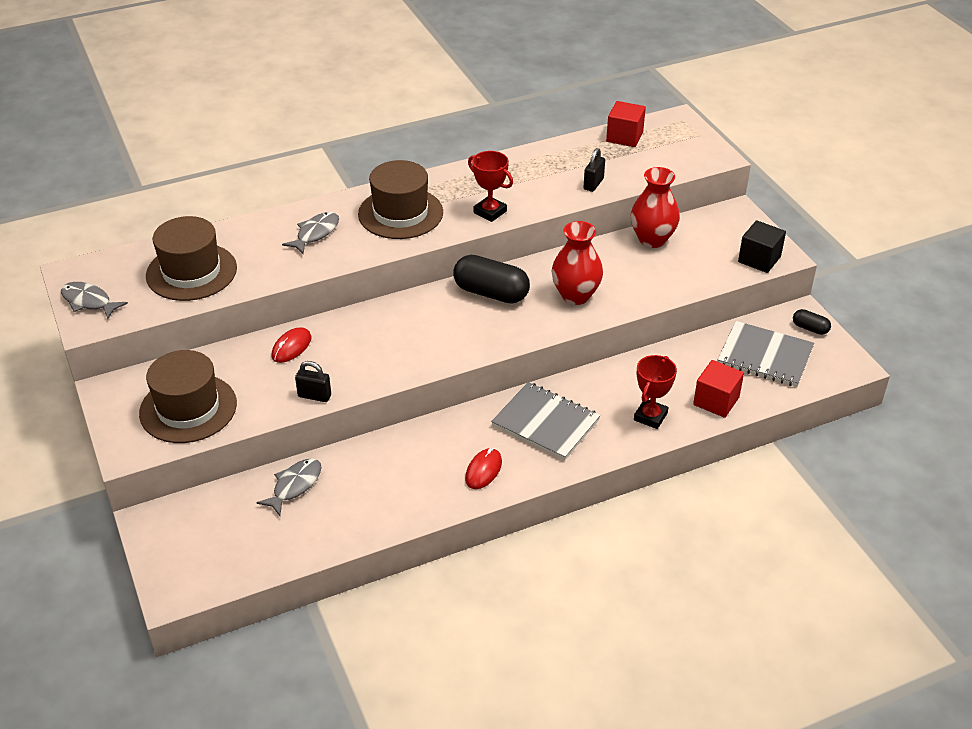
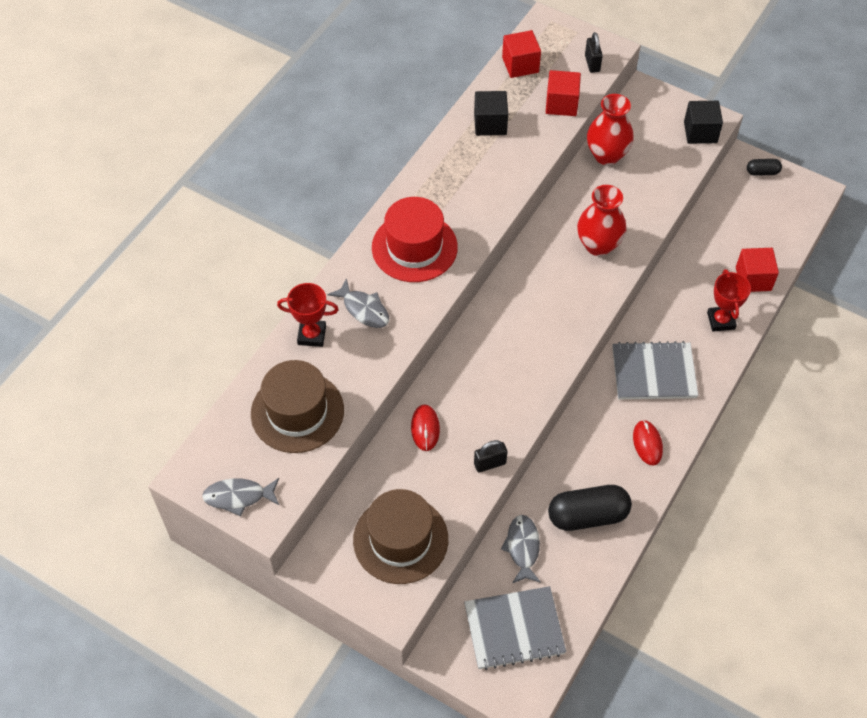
camera: 35 degrees left, 15 degrees up
(315, 233) = (364, 309): grey fish -> grey fish turned 135 degrees clockwise
(400, 213) = (414, 247): brown hat -> red hat
(490, 212) = (486, 205): red trophy -> red trophy (312, 335)
(491, 293) = (532, 280): black capsule -> black capsule (587, 515)
(554, 163) = (490, 124): none -> black cube
(593, 184) = (541, 130): black padlock -> black padlock (592, 63)
(631, 174) = (561, 104): none -> red cube
(765, 356) = (753, 217): grey notebook -> grey notebook (514, 629)

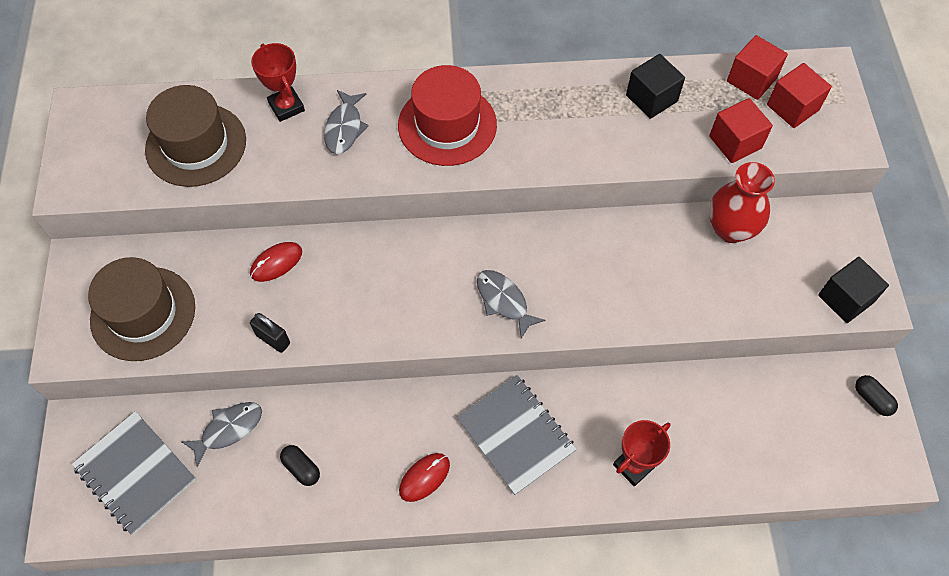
camera: 55 degrees right, 5 degrees up
(238, 496) = (80, 155): grey fish -> grey fish (504, 301)
(587, 515) = (301, 468): black capsule -> black capsule, size x0.49
(592, 63) = (816, 138): black padlock -> none
(598, 245) = (607, 286): red vase -> none
(753, 279) = (716, 469): red cube -> red cube (792, 107)

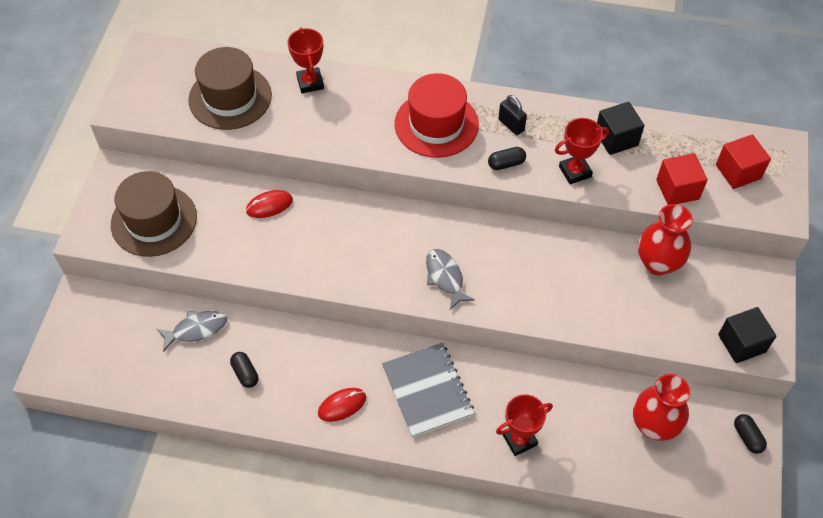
camera: 15 degrees right, 5 degrees down
(135, 473) = (115, 345): grey notebook -> none
(273, 339) = (249, 264): black padlock -> black padlock (511, 125)
(344, 128) = (352, 109): grey fish -> none
(539, 154) = (506, 164): none -> black capsule
(618, 146) = (575, 171): none -> red trophy
(751, 80) = (709, 141): red cube -> none
(772, 411) = (654, 425): none -> red vase

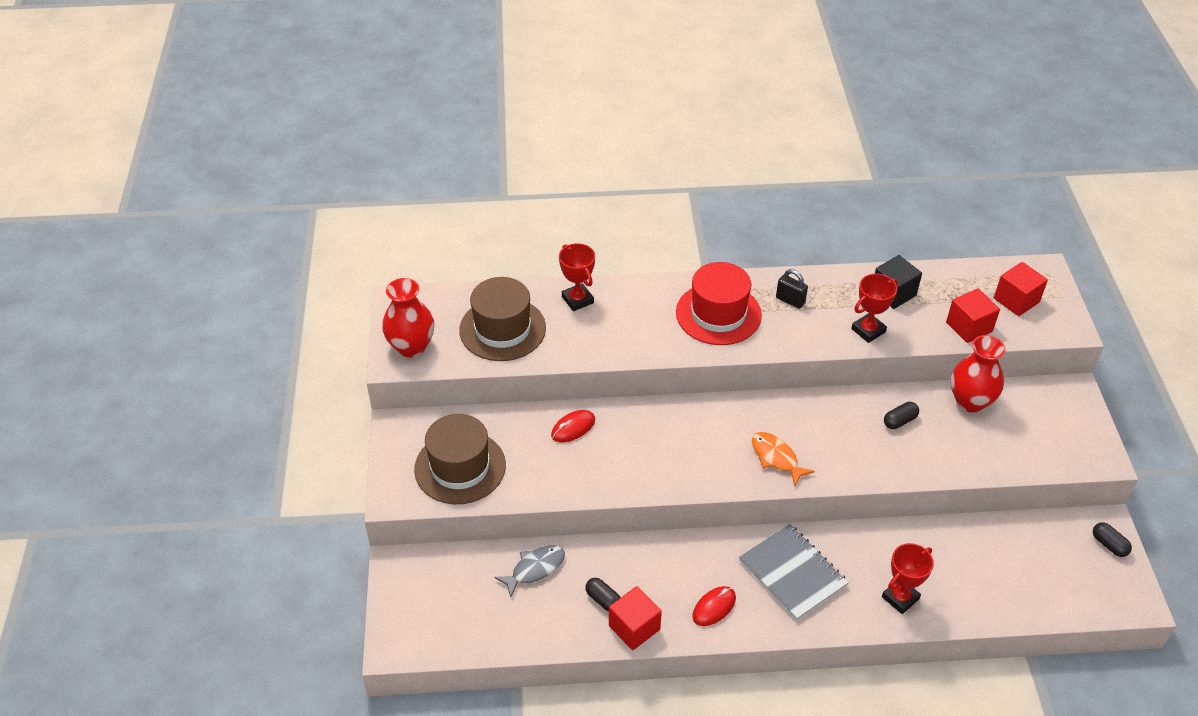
camera: 15 degrees left, 10 degrees down
(262, 406) = (634, 627): none -> red cube
(445, 277) = (776, 458): grey fish -> orange fish
(506, 164) = (800, 336): black capsule -> black capsule (899, 421)
(654, 425) = (1020, 555): red vase -> red vase (411, 347)
(741, 343) = (1076, 456): black cube -> none

